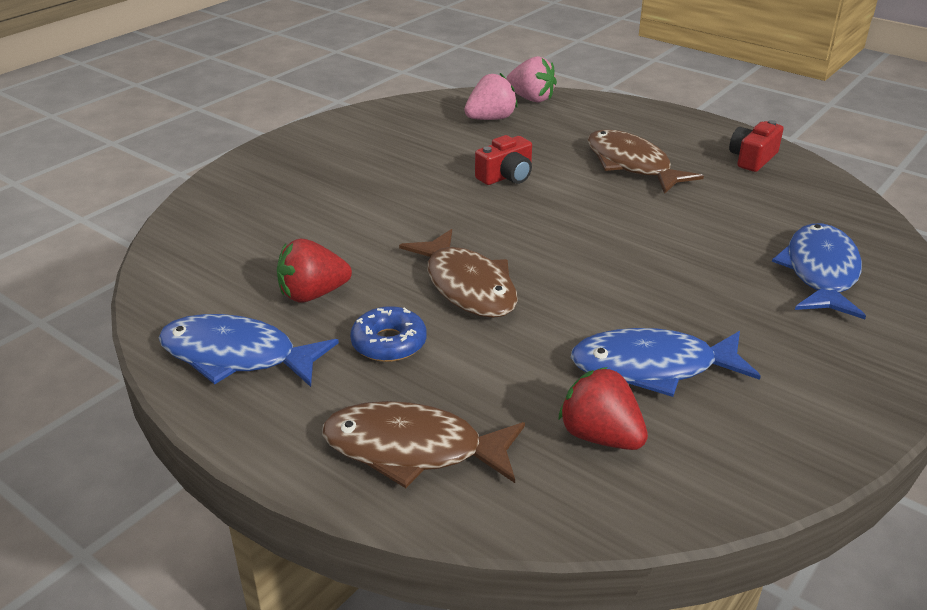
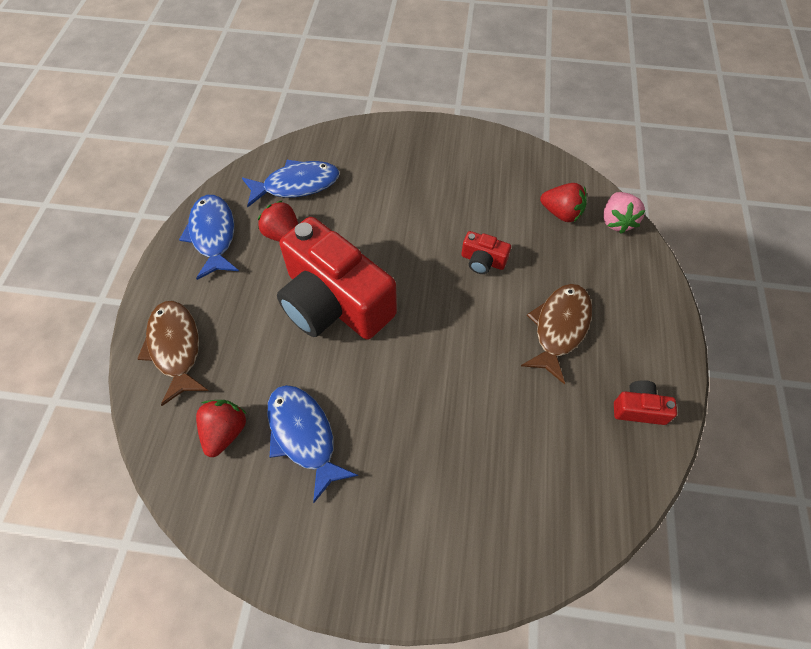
camera: 60 degrees right, 25 degrees up
(389, 343) = (258, 293): blue donut -> none
(467, 286) = (334, 302): brown fish -> red camera
(490, 119) = (561, 213): pink strawberry -> red strawberry
(820, 272) = (483, 509): blue fish -> blue fish (297, 185)

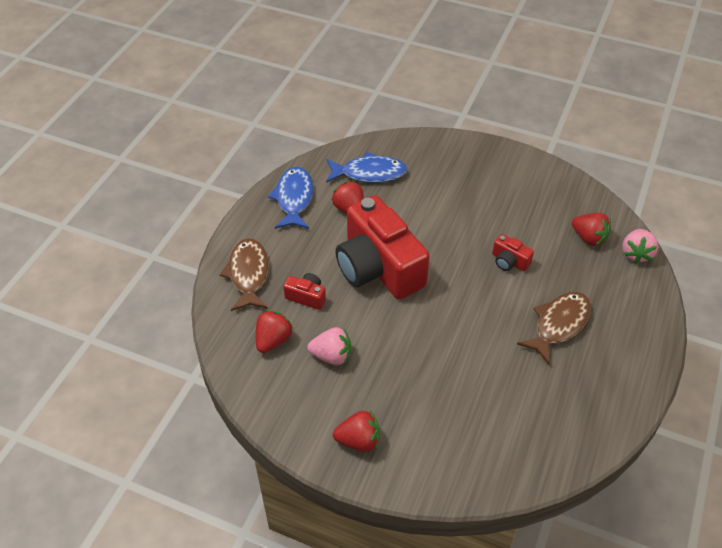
camera: 15 degrees right, 10 degrees down
(303, 436) = (331, 356): blue fish -> pink strawberry
(364, 548) = (359, 440): none -> red strawberry
(639, 409) = (607, 397): red camera -> red camera (306, 297)

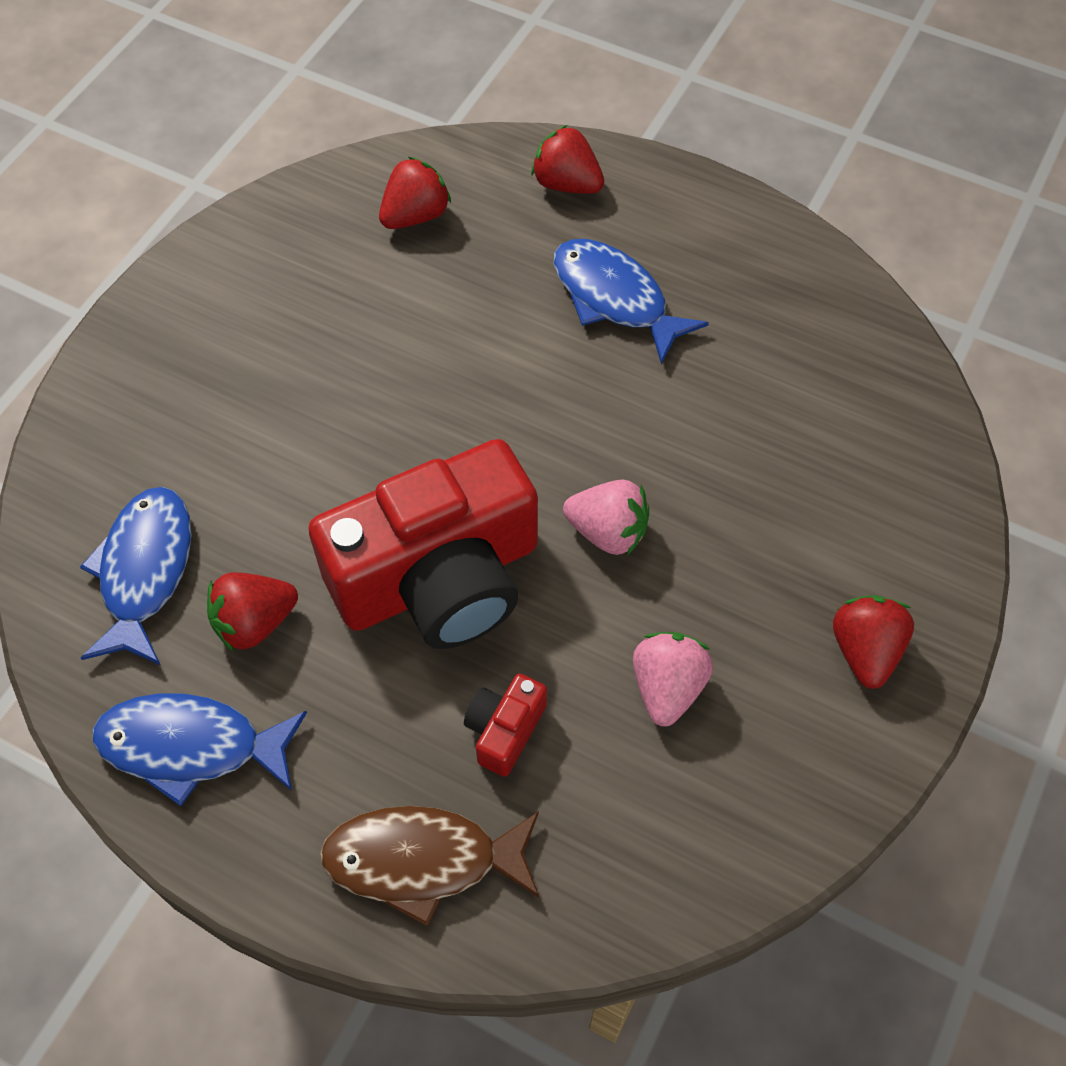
camera: 85 degrees left, 10 degrees up
(273, 340) = (620, 806): red strawberry -> red strawberry (566, 184)
(509, 261) = (455, 347): red camera -> none
(558, 325) = (614, 298): brown fish -> blue fish
(636, 254) = (464, 158): pink strawberry -> pink strawberry (608, 532)

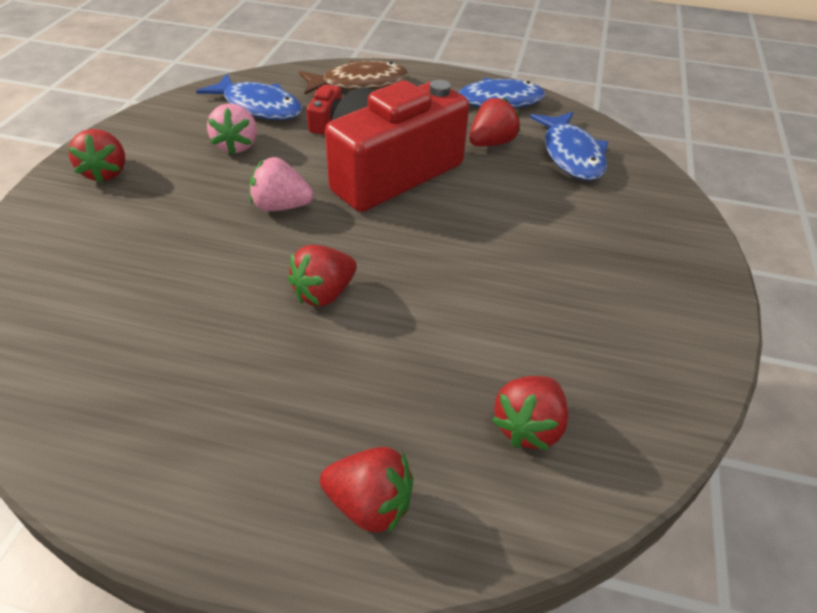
camera: 165 degrees right, 15 degrees down
(571, 382) = (324, 293): none -> red strawberry
(614, 298) = (293, 372): blue fish -> blue fish (259, 106)

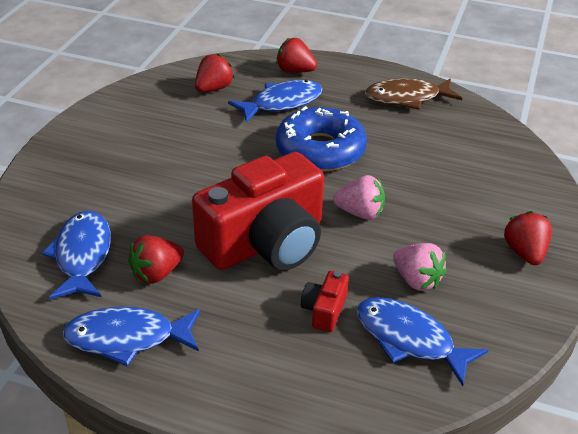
camera: 175 degrees left, 5 degrees down
(236, 146) = (416, 280): pink strawberry -> pink strawberry turned 135 degrees clockwise
(324, 293) = (320, 150): red strawberry -> blue donut
(359, 84) = (290, 381): brown fish -> brown fish (407, 98)
(390, 395) = (282, 103): none -> blue fish

